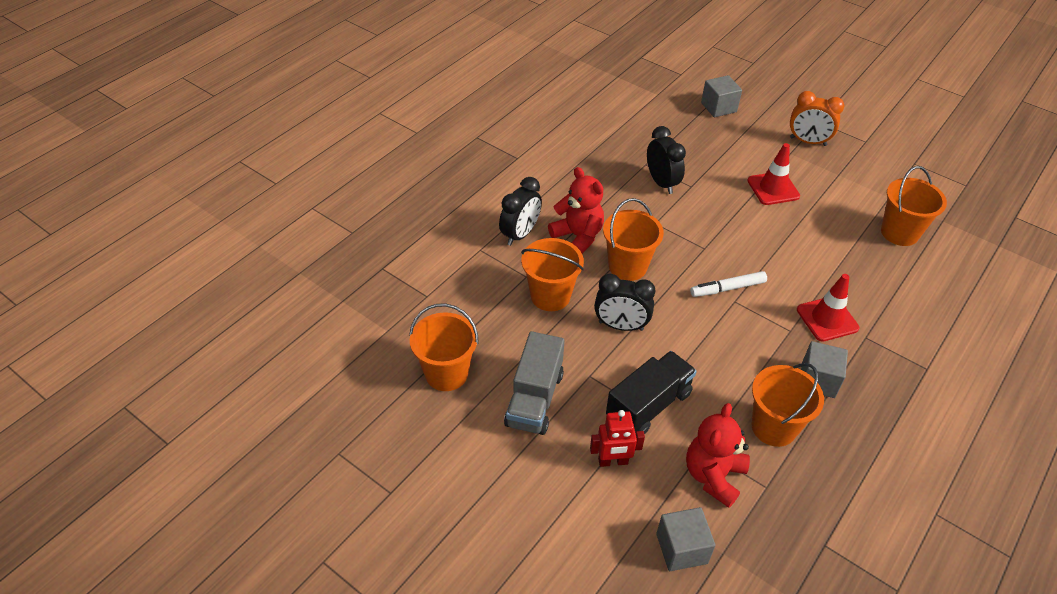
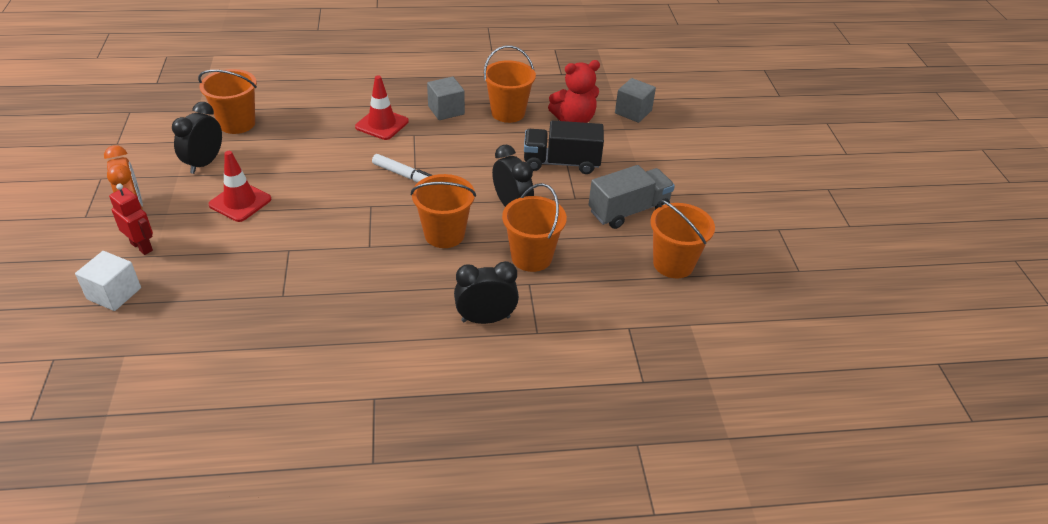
camera: 135 degrees left, 5 degrees down
(578, 237) = (444, 281): red teddy bear -> none
(613, 461) = (621, 157): red robot -> red robot (142, 246)
(661, 183) = (303, 270): black clock -> black clock (204, 163)
(718, 107) = (114, 293): grey cube -> white cube

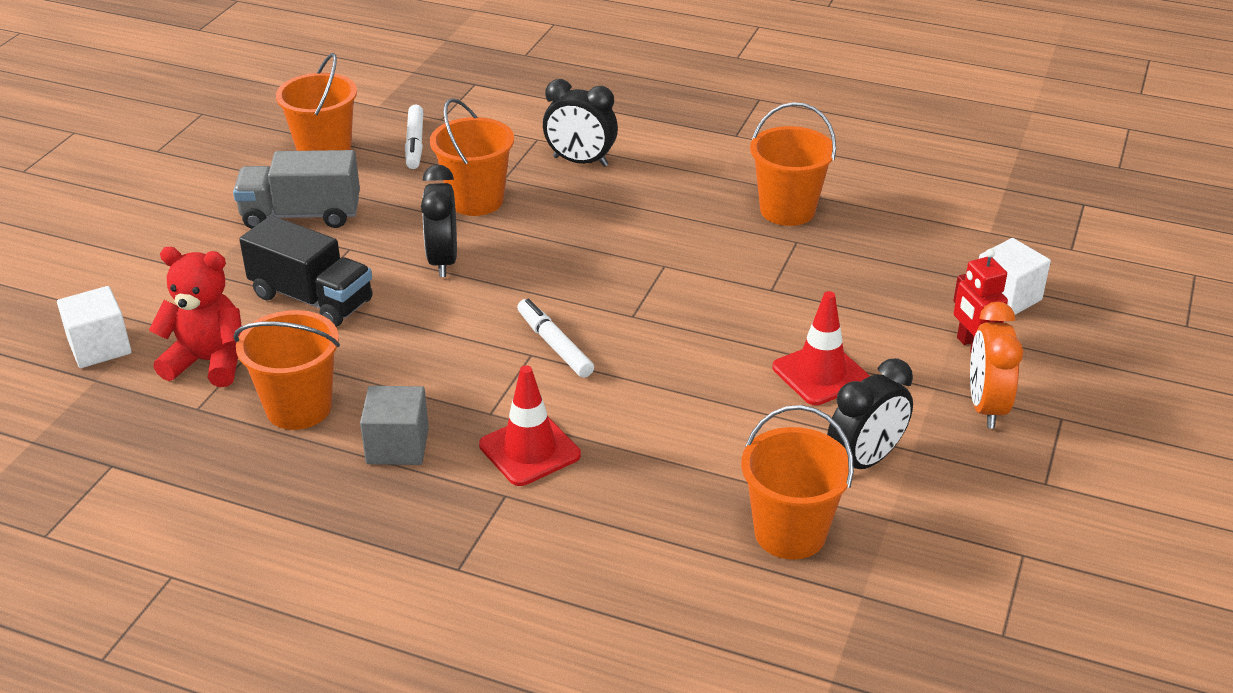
camera: 150 degrees left, 5 degrees down
(444, 234) = (559, 252): orange bucket -> orange bucket (787, 210)
(622, 294) = (415, 143): none -> white marker
(633, 112) = (100, 347): grey cube -> white cube

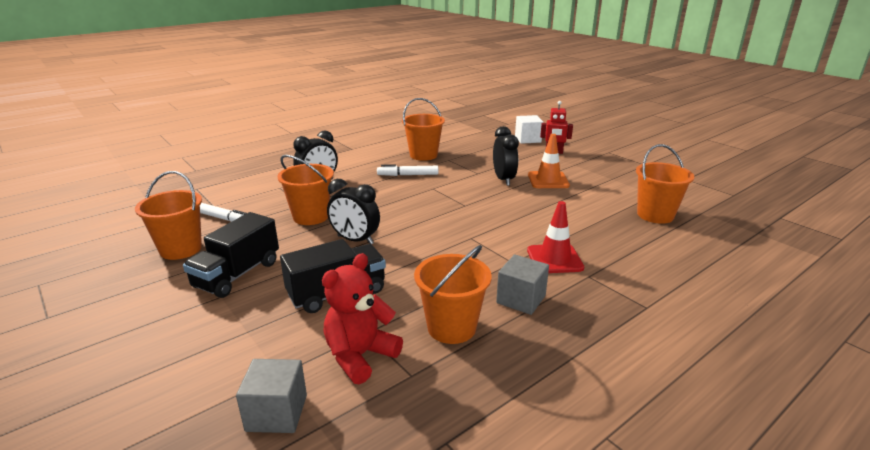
camera: 60 degrees left, 10 degrees down
(100, 347) = (276, 413): white cube -> grey cube
(301, 215) = (237, 274): grey truck -> black truck
(554, 345) = (469, 229): white marker -> white marker (408, 175)
(820, 374) = (548, 180): red traffic cone -> orange traffic cone
(865, 461) = (614, 188): black clock -> black clock (504, 179)
(985, 407) = (593, 160): orange clock -> none

